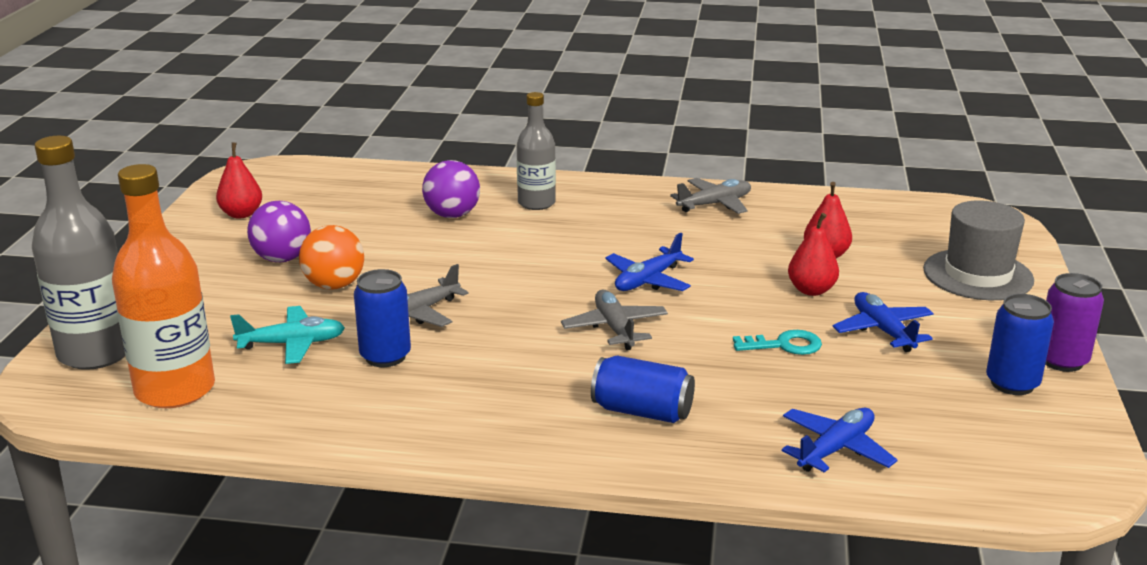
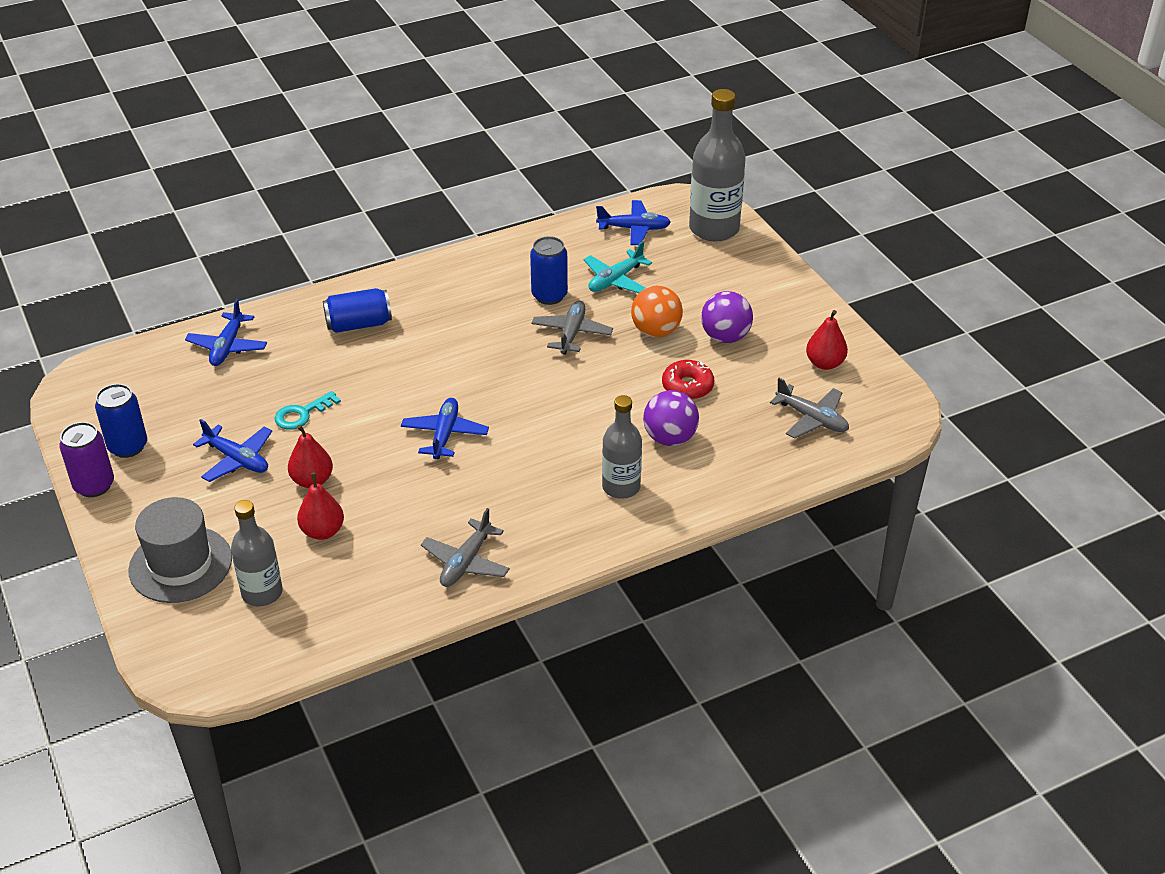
camera: 145 degrees right, 15 degrees up
(175, 390) = (634, 229): orange bottle -> blue plane
(380, 239) = (687, 386): none -> red donut
(615, 328) = (429, 378): grey plane -> grey plane (812, 419)
(906, 237) = (262, 593): none -> grey bottle

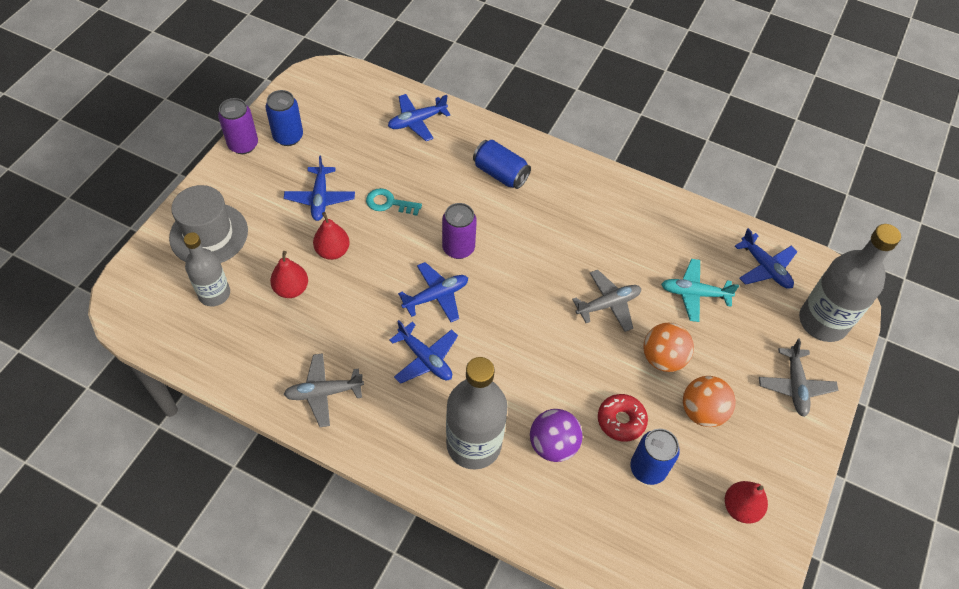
camera: 50 degrees right, 15 degrees up
(409, 394) = (458, 248): none -> purple can
(503, 475) = (425, 358): none -> blue plane
(549, 295) = (635, 263): blue can -> blue can (648, 468)
(621, 487) = (473, 444): grey bottle -> grey bottle, size x1.59
(725, 337) = (702, 411): purple ball -> orange ball
(812, 419) = (665, 538): grey plane -> grey plane (795, 386)

